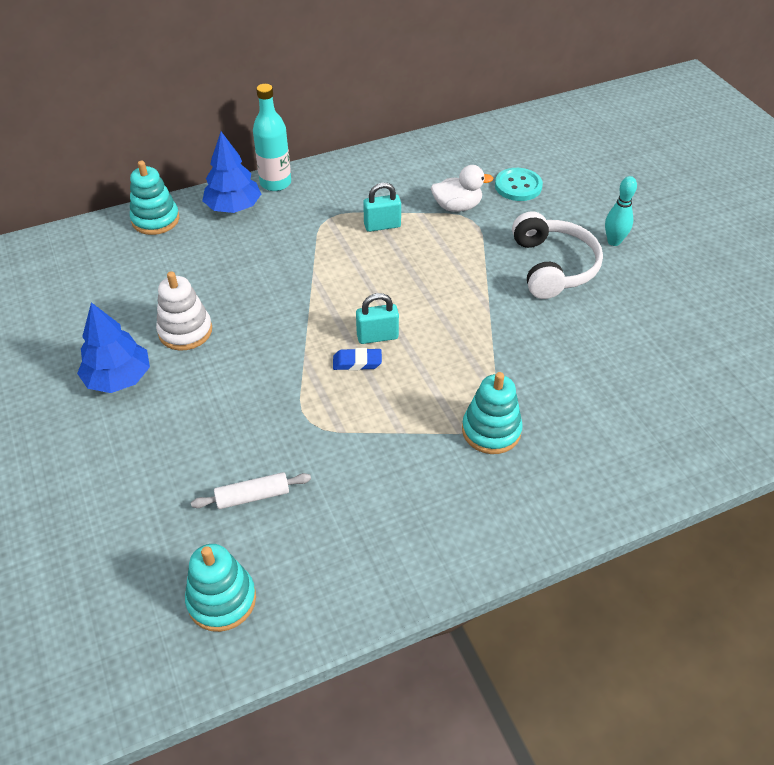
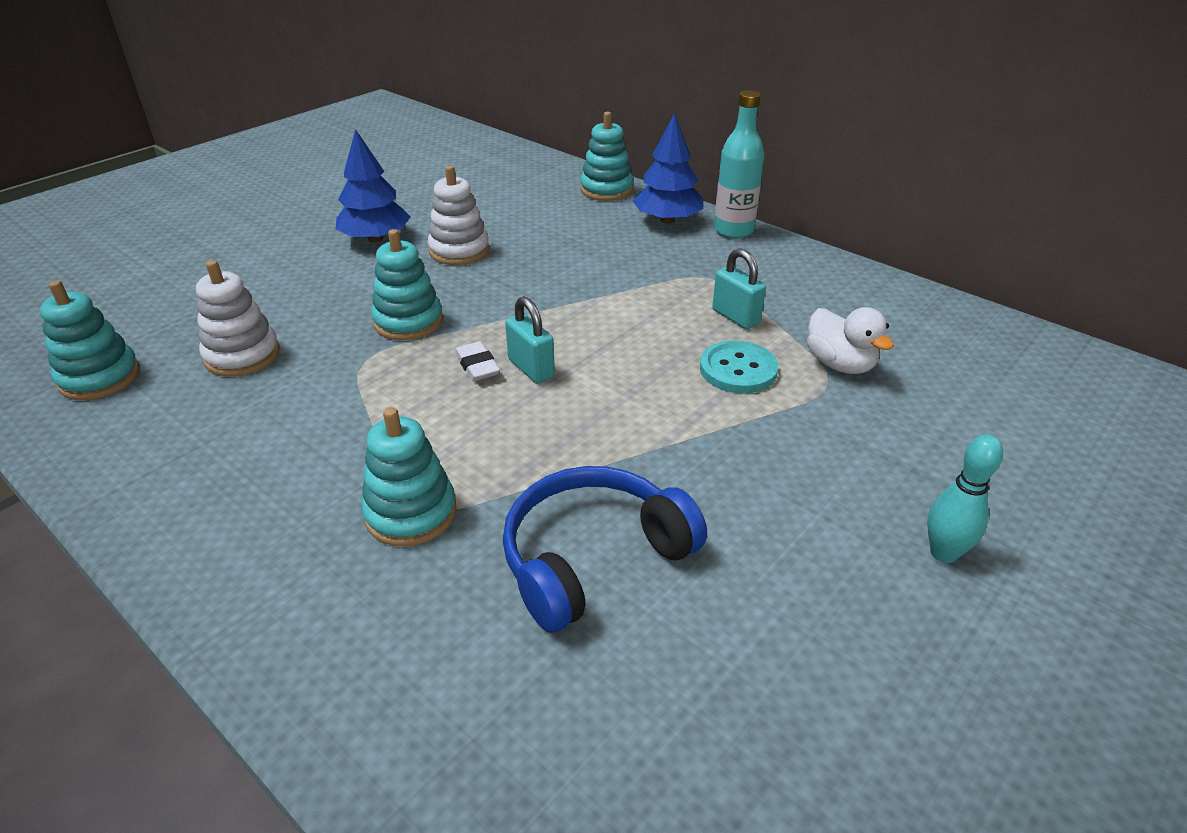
camera: 65 degrees right, 10 degrees down
(252, 496) = (242, 355): white rolling pin -> white stacking toy
(273, 386) = (408, 322): none -> turquoise stacking toy
(357, 362) = (477, 366): blue eraser -> white eraser
(518, 186) = (954, 408): turquoise button -> turquoise button (738, 369)
(553, 266) = (805, 492): white headphones -> none
(563, 362) = (593, 557): none -> blue headphones

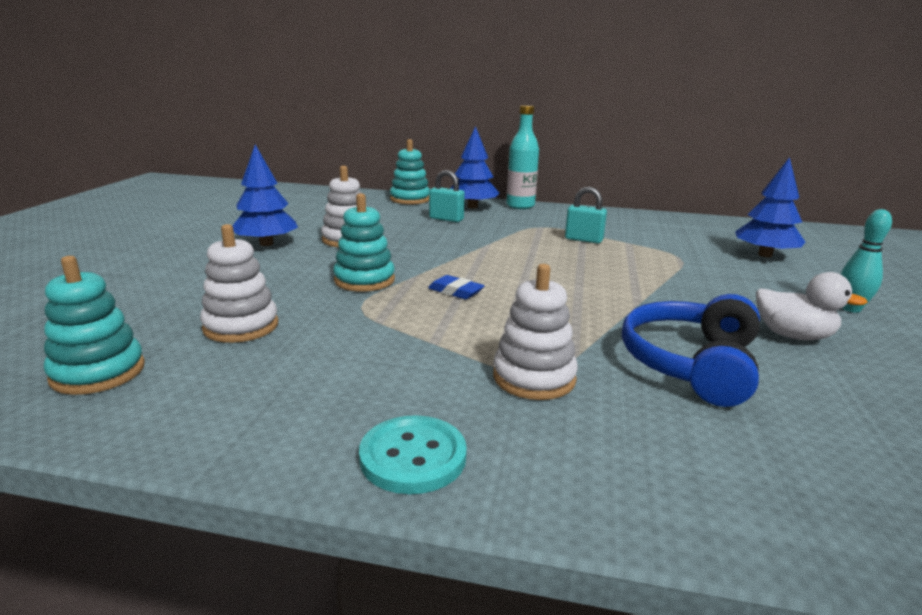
camera: 30 degrees left, 15 degrees down
(411, 513) = (534, 378): turquoise stacking toy -> white stacking toy
(477, 366) = (455, 292): white eraser -> blue eraser
(531, 368) = (496, 285): turquoise padlock -> turquoise padlock (446, 219)
(738, 369) = (623, 261): turquoise button -> turquoise button (413, 457)
(839, 364) = (672, 248): white duck -> white duck (793, 336)
(969, 415) = (765, 255): none -> blue tree

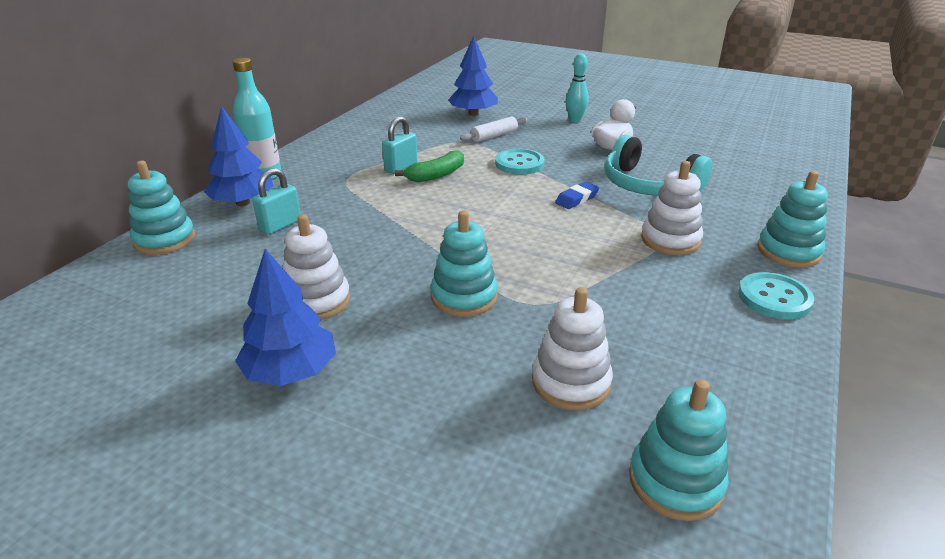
camera: 75 degrees left, 10 degrees up
(455, 292) = (510, 249): blue eraser -> blue eraser (577, 199)
(568, 487) = (788, 251): none -> turquoise stacking toy
(582, 253) = (436, 175): none -> green banana
(656, 284) = (519, 163): none -> turquoise button
(691, 363) = (648, 185): blue headphones -> turquoise headphones
(717, 268) = (494, 136): none -> white rolling pin

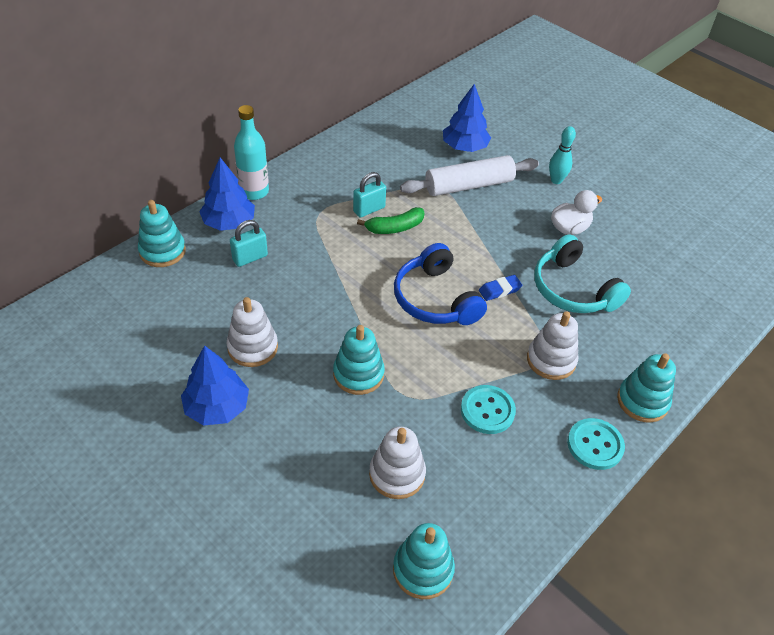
camera: 15 degrees right, 15 degrees up
(494, 136) = (469, 185): white rolling pin -> white rolling pin, size x1.88
(513, 218) = (435, 299): none -> blue headphones
(519, 163) = (473, 231): turquoise button -> turquoise button (487, 410)

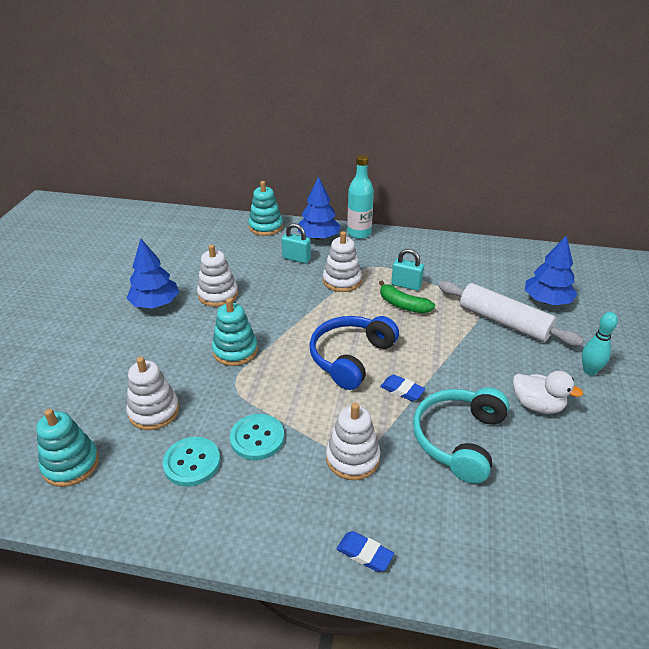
camera: 60 degrees right, 10 degrees down
(321, 246) = (342, 281): none -> white stacking toy
(595, 445) = (275, 533): turquoise button -> turquoise button (192, 462)
(642, 401) = (364, 554): turquoise stacking toy -> blue eraser

